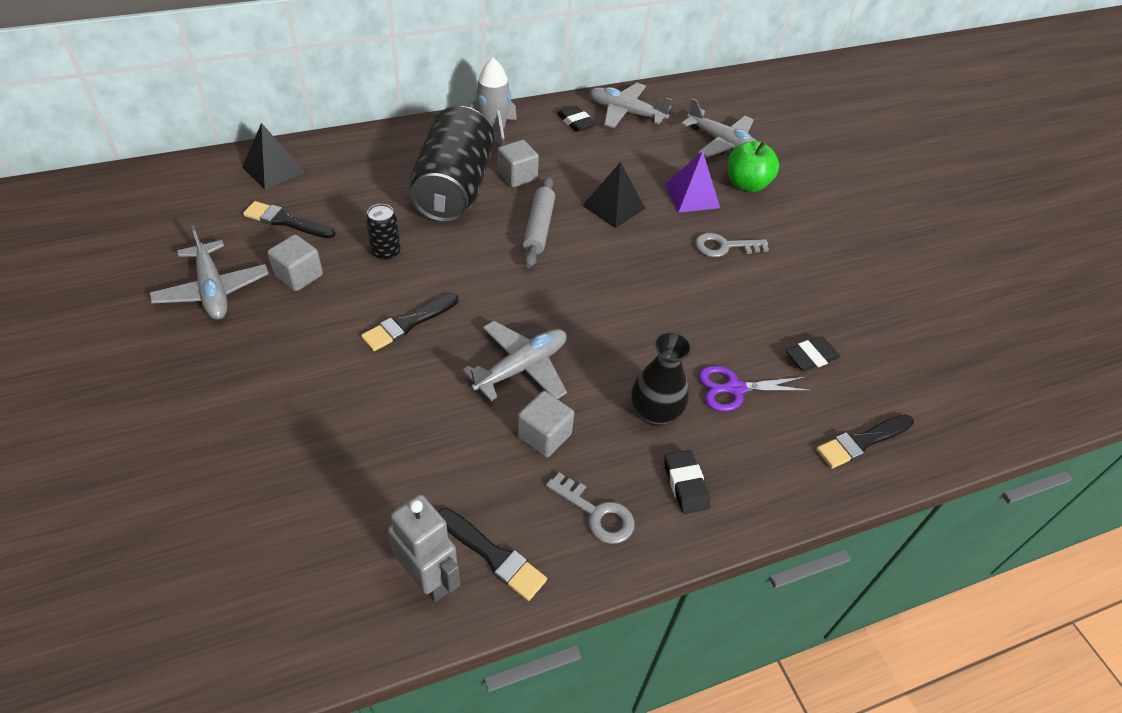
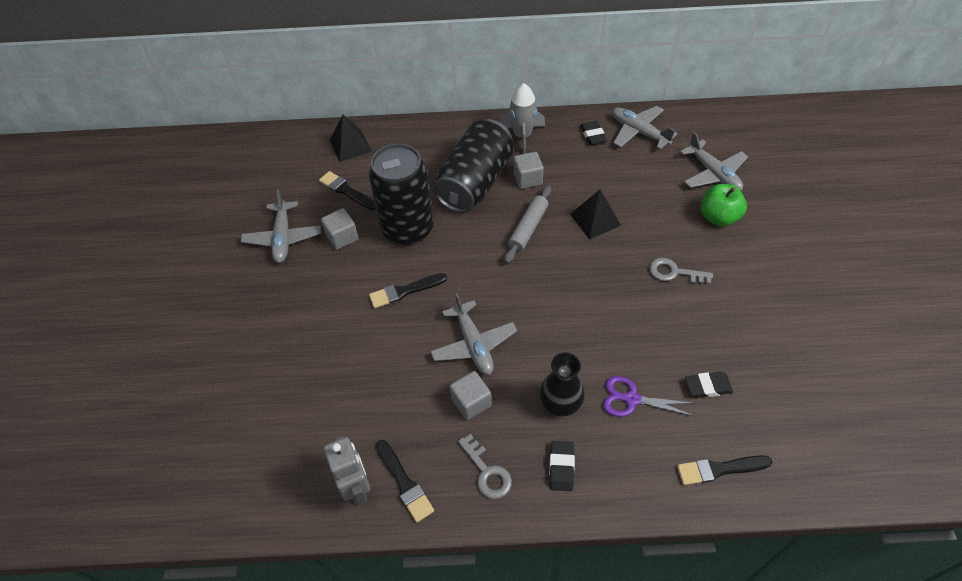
camera: 25 degrees right, 5 degrees up
(386, 252) = (408, 229): black can -> black can, size x2.40
(521, 368) = (473, 344): grey plane -> grey plane turned 90 degrees clockwise
(692, 196) = (665, 220): purple pyramid -> none

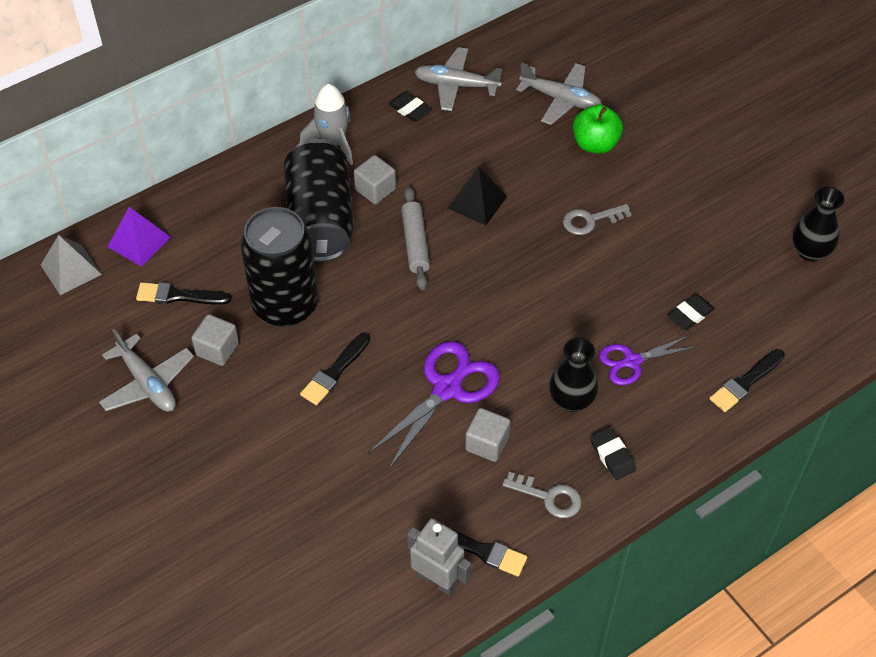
camera: 35 degrees left, 0 degrees up
(298, 144) = (71, 269): none -> grey pyramid
(350, 145) = (139, 242): black pyramid -> purple pyramid
(473, 344) = (447, 388): grey plane -> purple scissors
(855, 387) = (810, 251): none -> black vase

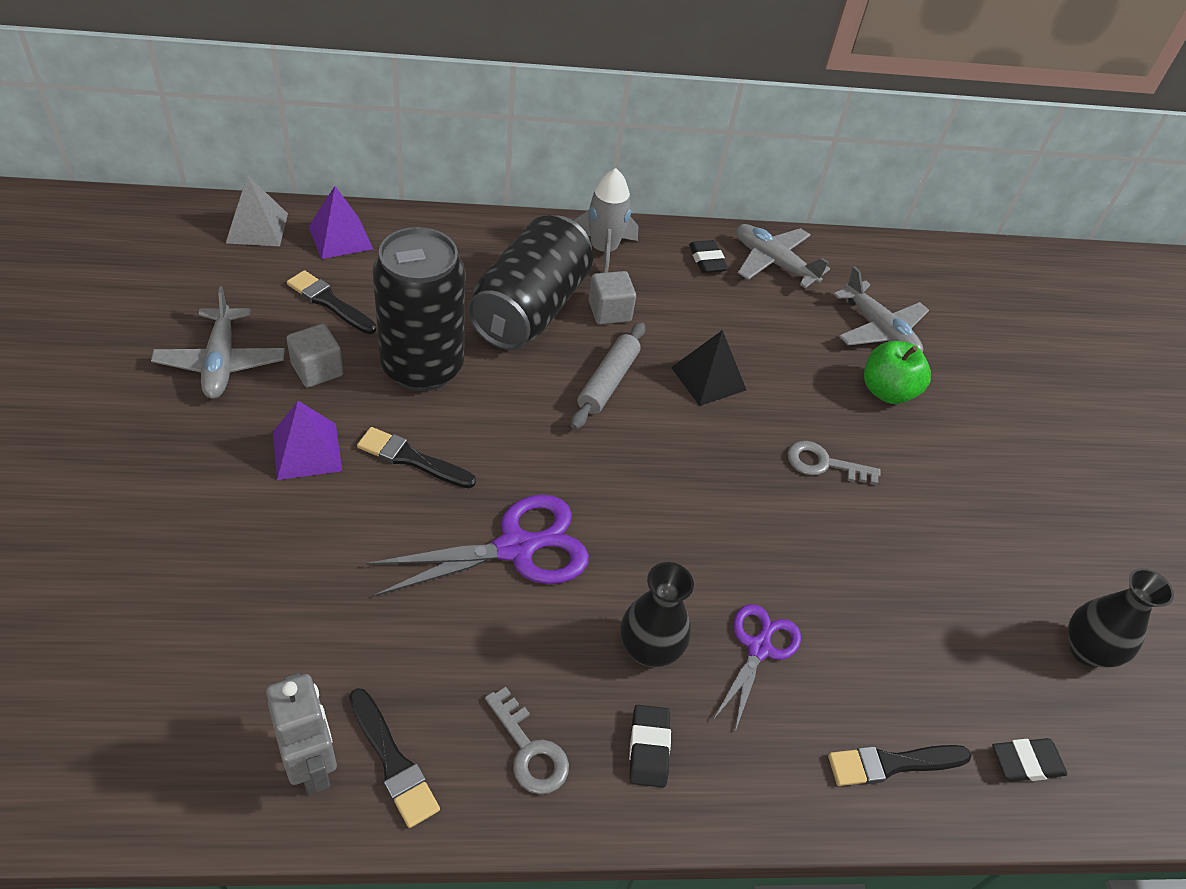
camera: 25 degrees right, 5 degrees down
(263, 407) = (307, 451): none -> purple pyramid
(335, 372) = (411, 459): black brush -> black brush turned 45 degrees clockwise
(487, 443) = (509, 637): grey cube -> none
(631, 361) = (759, 648): purple scissors -> purple scissors turned 105 degrees clockwise
(690, 315) = (873, 636): black eraser -> black eraser (1026, 762)

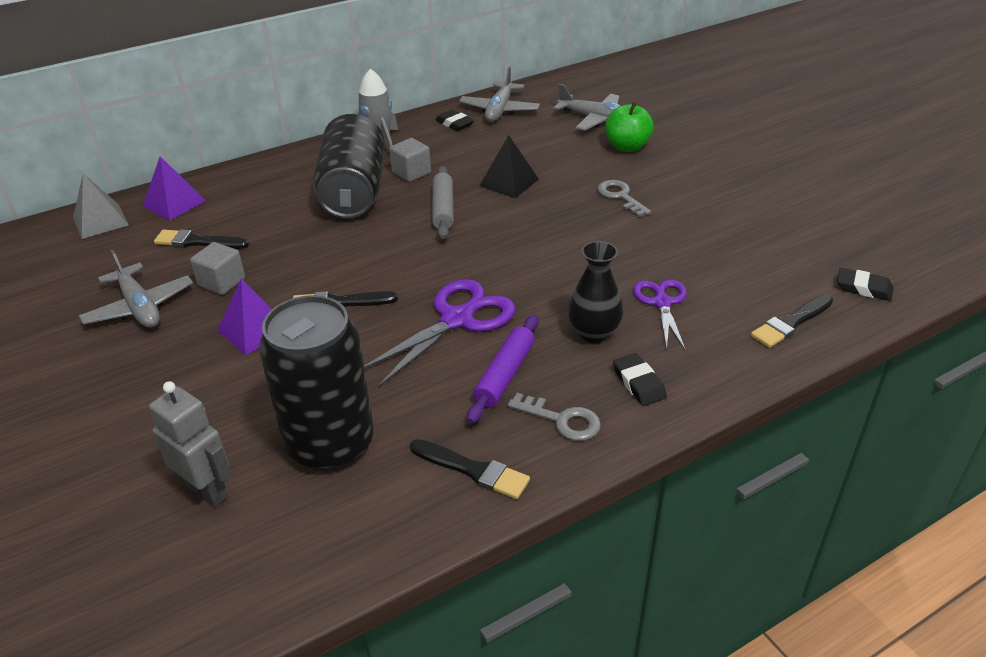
camera: 20 degrees left, 10 degrees down
(312, 765) = (415, 499): grey robot -> grey robot (207, 490)
(422, 367) = (302, 251): black can -> black can (330, 444)
(512, 653) = (504, 375): none -> purple rolling pin
(773, 263) = (499, 110): grey plane -> grey plane turned 90 degrees counterclockwise
(824, 464) = (620, 196): grey key -> grey key turned 75 degrees clockwise
(1026, 762) = (863, 288): black eraser -> black eraser turned 60 degrees clockwise
(1087, 650) = (849, 222): black vase -> none

